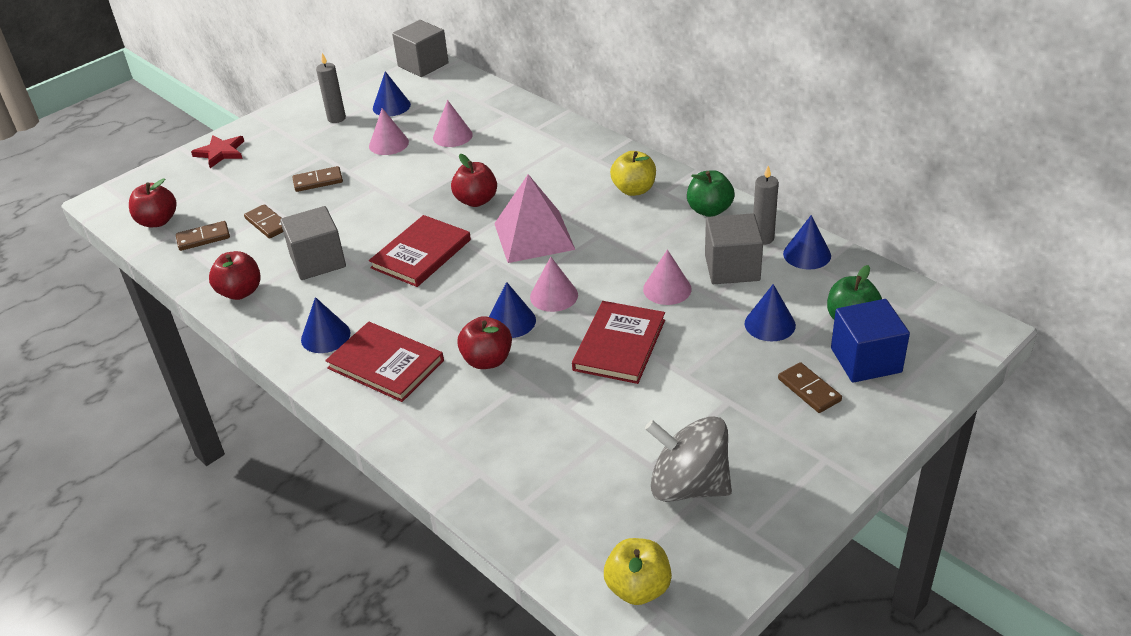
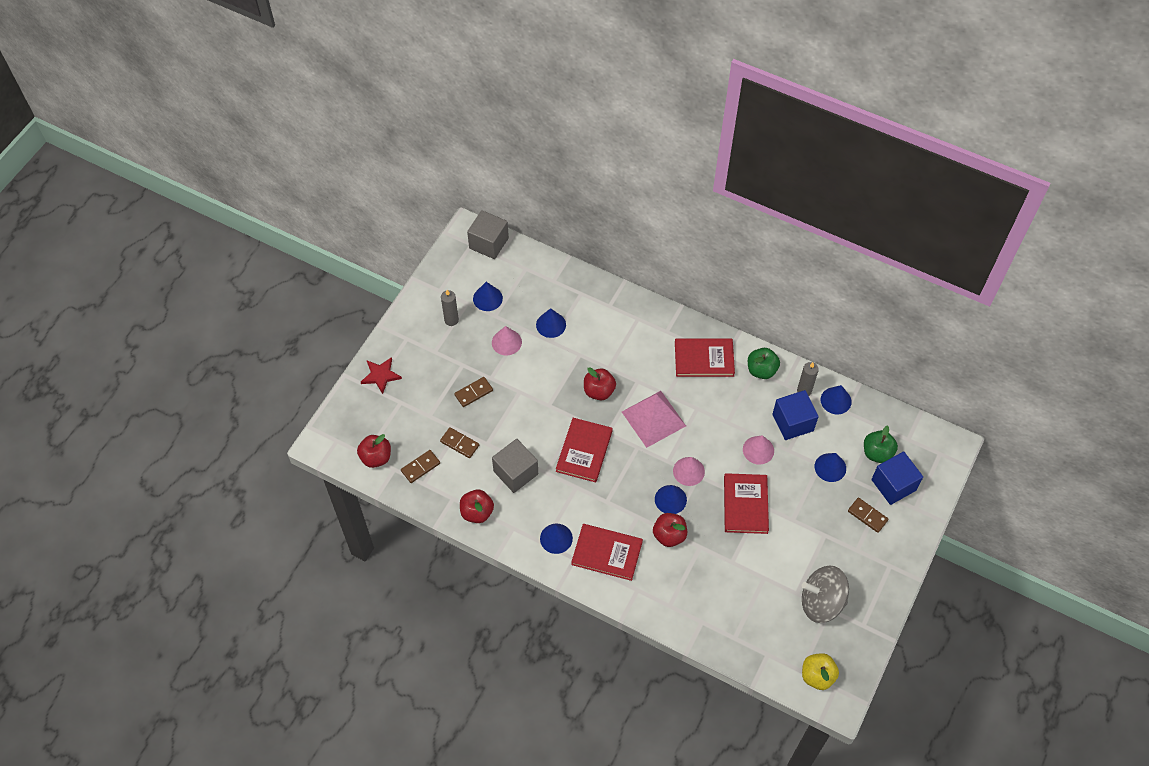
camera: 20 degrees left, 20 degrees up
(452, 136) = (551, 324): pink cone -> blue cone
(634, 190) = (704, 359): yellow apple -> red book
(732, 268) = (793, 422): grey cube -> blue cube

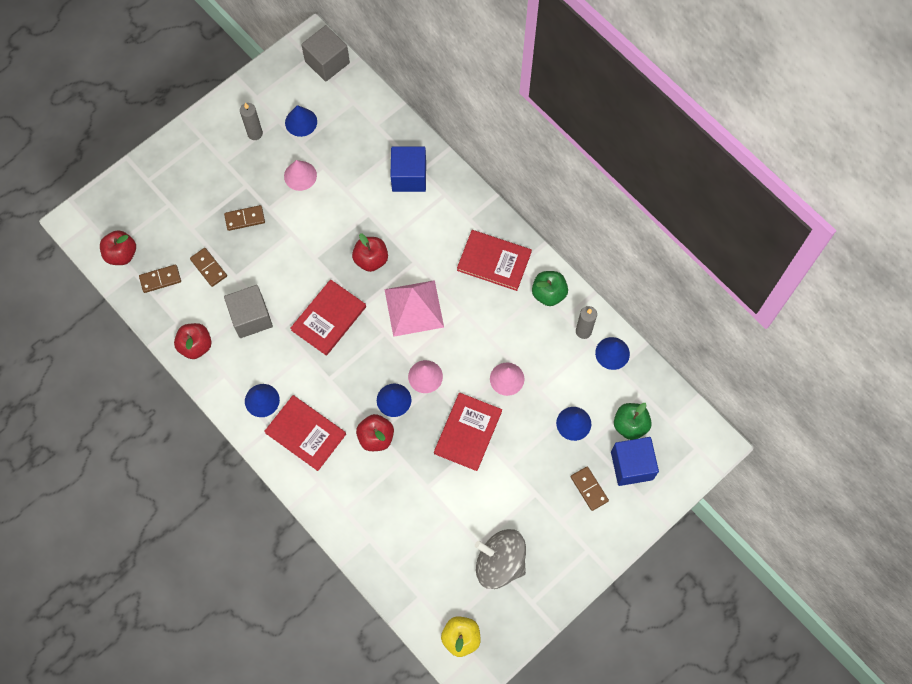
camera: 20 degrees right, 10 degrees up
(381, 375) = (161, 169): red star -> none
(551, 324) = (353, 171): blue cone -> none
(793, 422) = (556, 361): blue cube -> blue cube (409, 177)

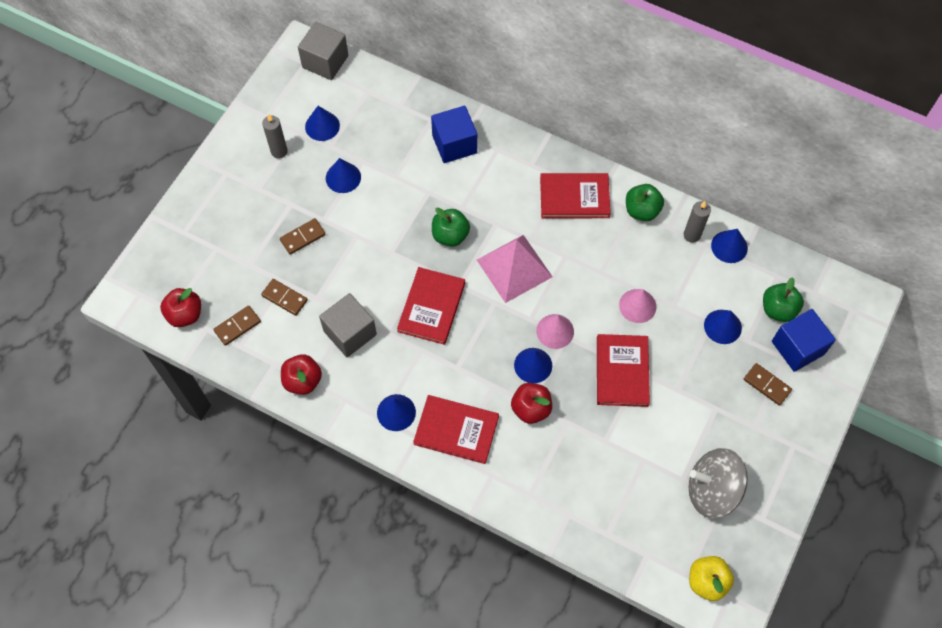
camera: 20 degrees left, 5 degrees down
(300, 175) = (343, 177): pink cone -> blue cone
(371, 259) = (450, 235): red apple -> green apple

